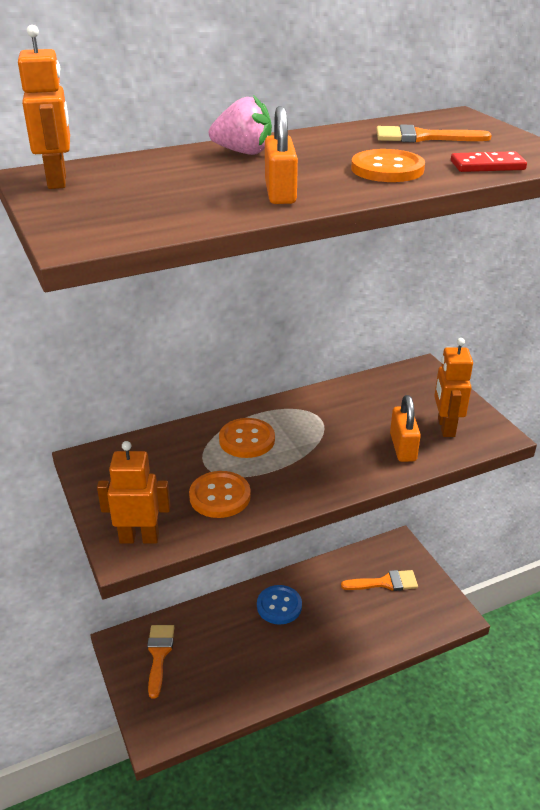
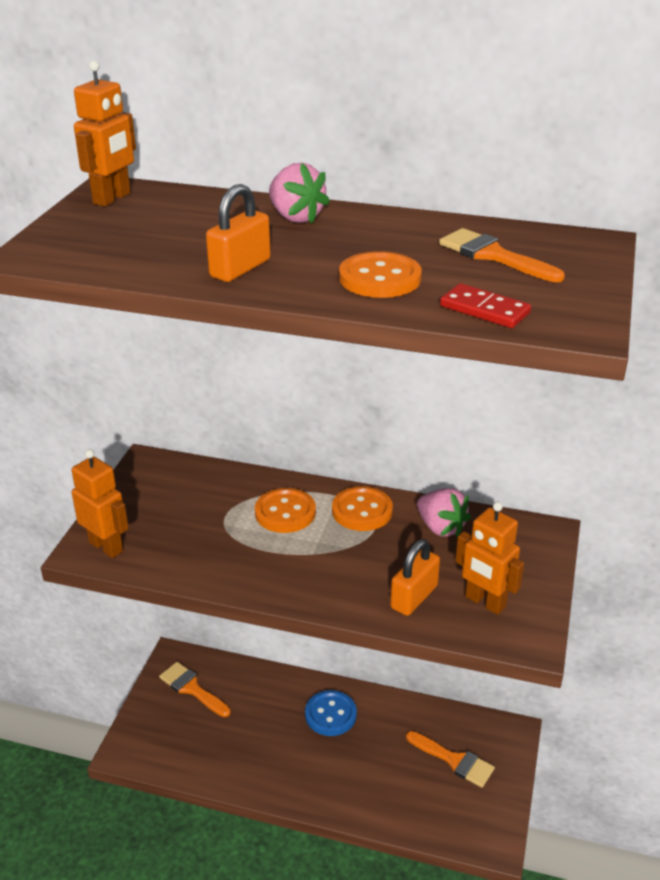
camera: 40 degrees right, 0 degrees up
(159, 655) = (192, 688): orange brush -> orange brush turned 90 degrees counterclockwise
(220, 496) = (202, 548): orange button -> orange button (362, 511)
(361, 397) = (440, 527): none -> pink strawberry
(445, 427) = (485, 602): orange robot -> orange robot turned 90 degrees counterclockwise

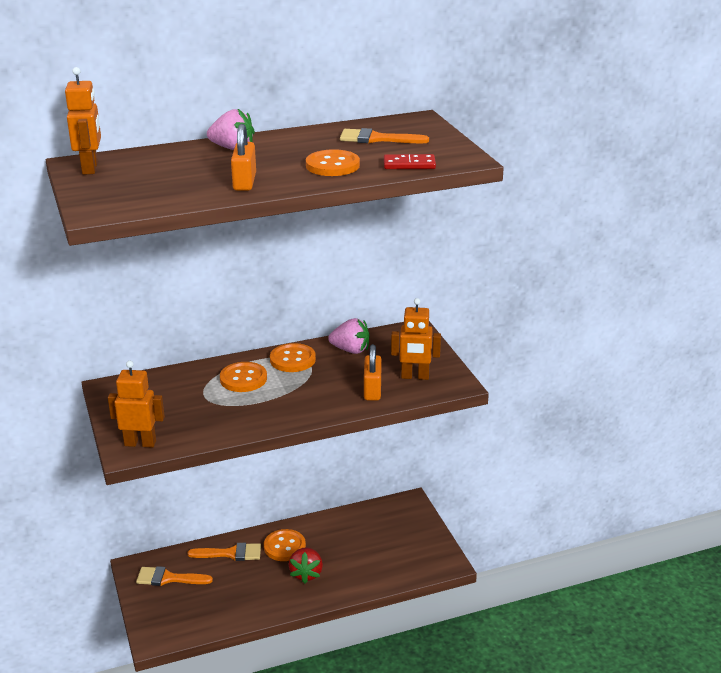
camera: 35 degrees left, 5 degrees down
(326, 762) = (306, 574): none -> red strawberry
(330, 714) = (284, 546): blue button -> orange button
(454, 760) = (387, 533): orange brush -> orange brush (230, 553)

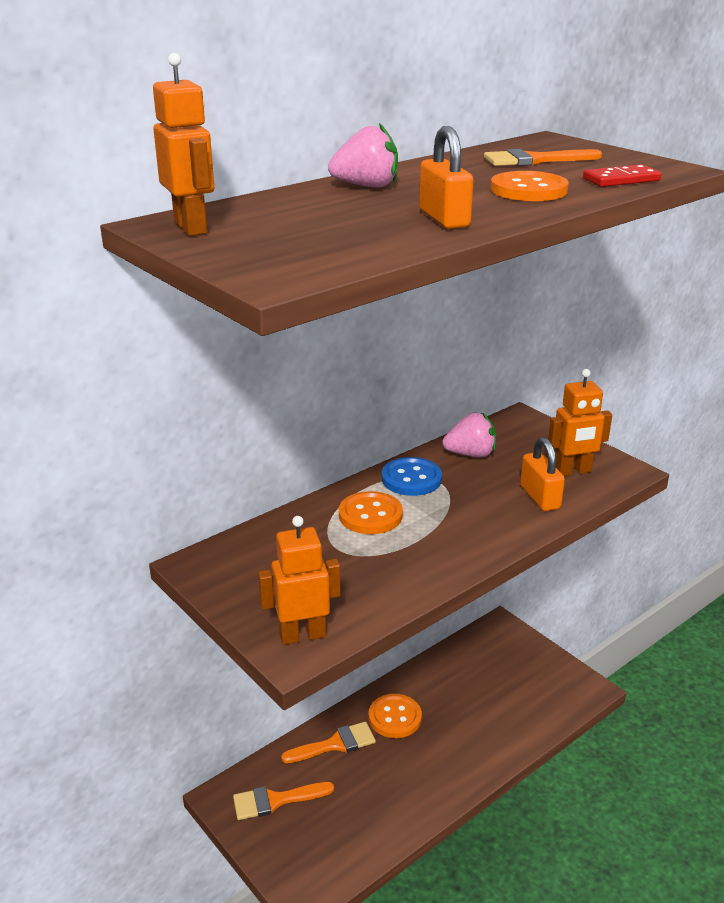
camera: 20 degrees left, 0 degrees up
(292, 359) = (411, 479): orange button -> blue button
(306, 574) = (442, 746): red strawberry -> none

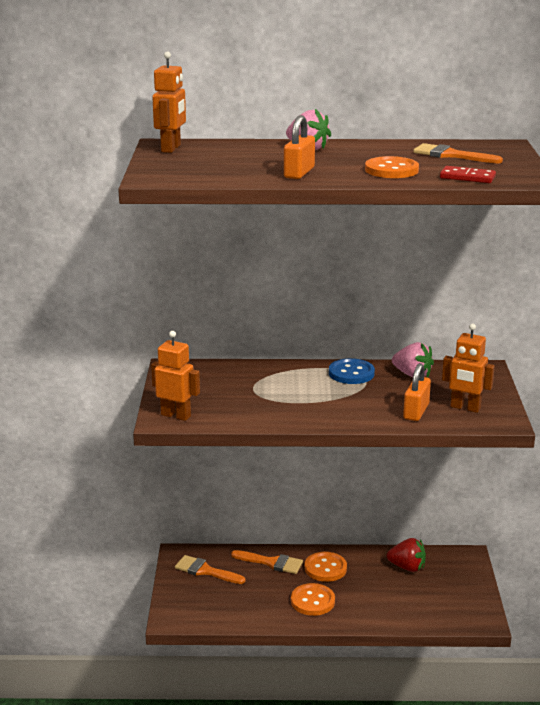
camera: 40 degrees right, 5 degrees down
(370, 515) = (296, 381): orange button -> orange button (312, 601)
(465, 669) = (407, 567): none -> red strawberry

